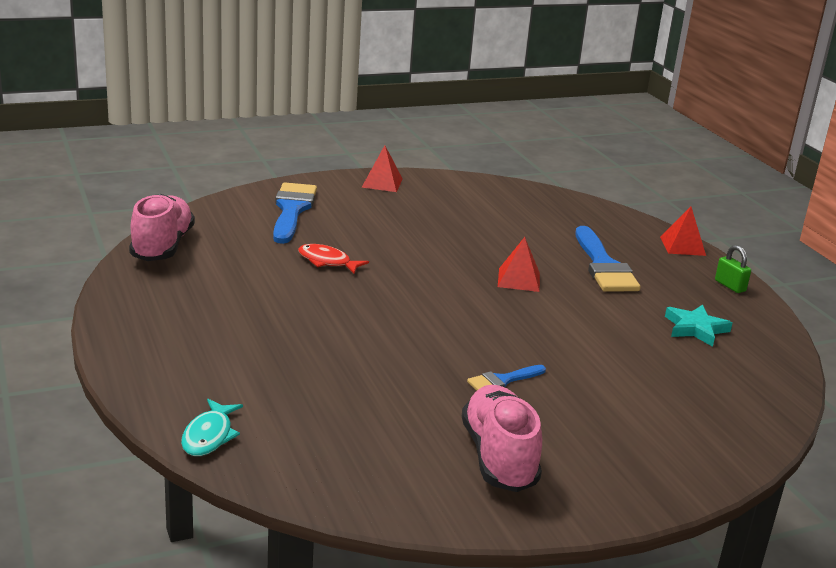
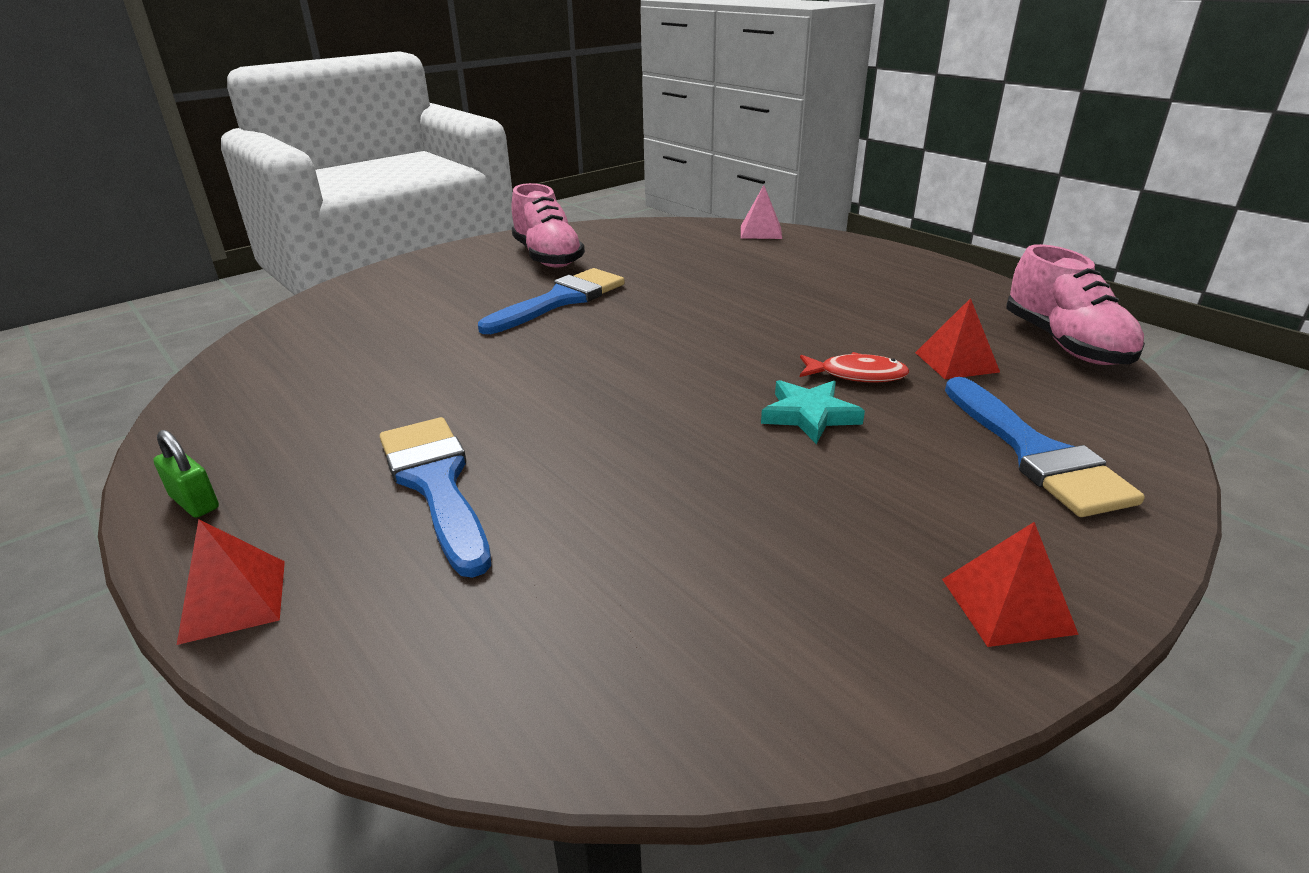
camera: 165 degrees right, 5 degrees up
(209, 436) = (761, 232): turquoise fish -> pink pyramid
(502, 380) = (561, 300): blue brush -> blue brush, size x1.91
(519, 279) = (579, 416): red pyramid -> red pyramid (956, 362)
(695, 329) = (313, 402): turquoise star -> turquoise star (809, 415)

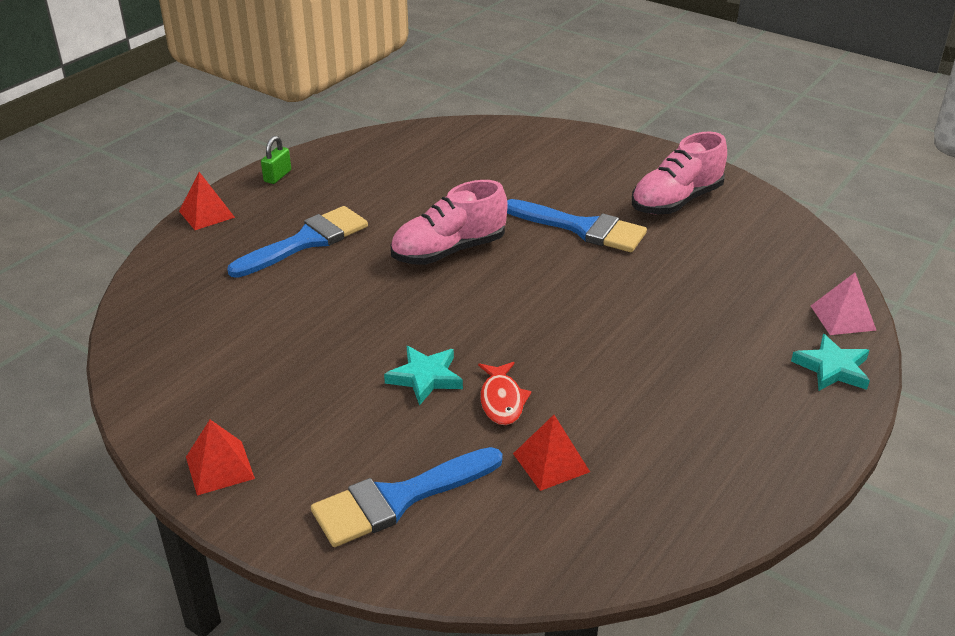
camera: 75 degrees right, 5 degrees up
(825, 244) = (832, 368): none -> turquoise star
(1065, 344) = (626, 546): pink shoe -> pink shoe (449, 251)

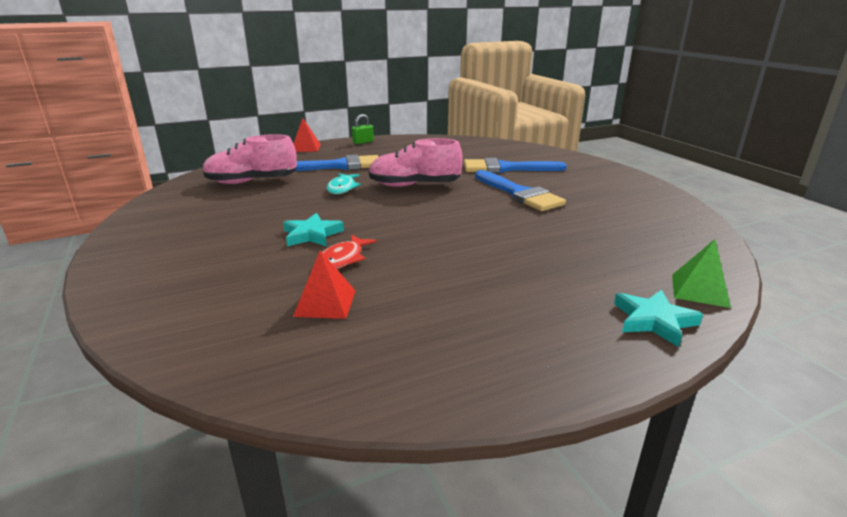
camera: 30 degrees right, 10 degrees down
(219, 467) = (134, 240): red pyramid -> none
(364, 285) = (342, 188): none -> turquoise fish
(398, 499) = (197, 287): blue brush -> blue brush (506, 168)
(676, 201) = (609, 195): pink shoe -> pink shoe (252, 182)
(843, 318) = (699, 290): pink pyramid -> green pyramid

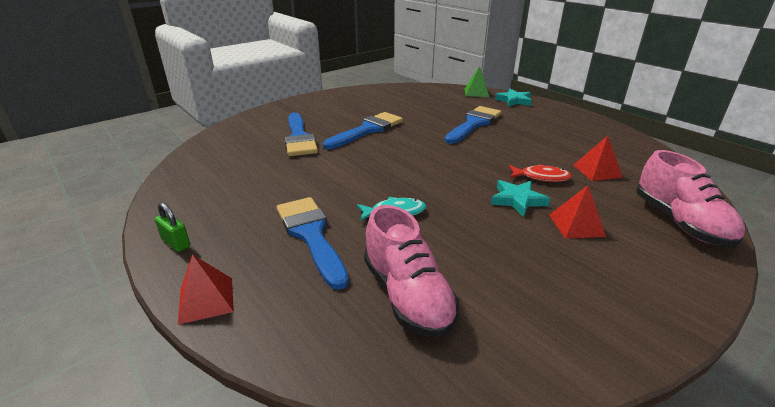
camera: 105 degrees left, 5 degrees up
(244, 249) = (576, 225): none -> red pyramid
(414, 185) = (367, 173): pink shoe -> pink shoe (680, 222)
(527, 254) = (474, 124): none -> blue brush

